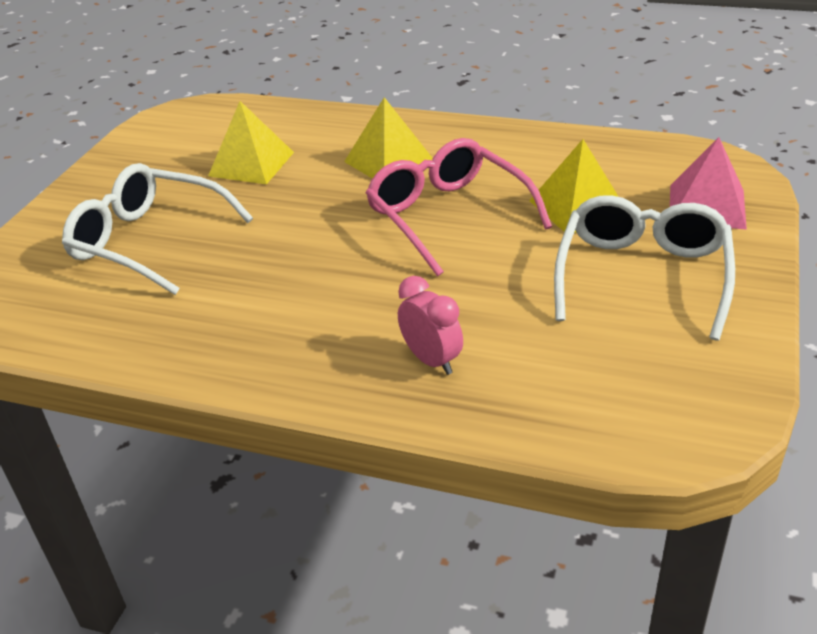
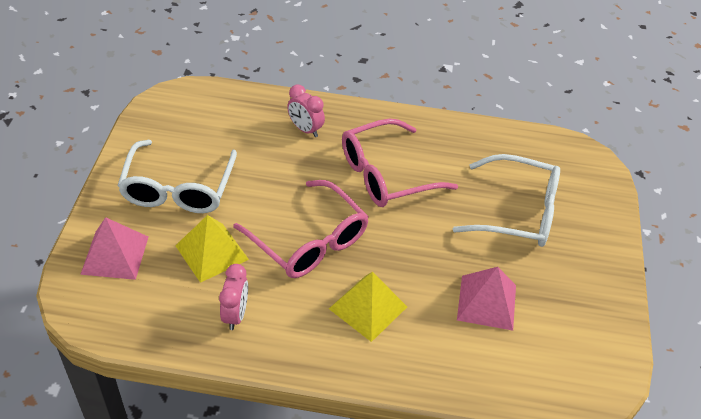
camera: 165 degrees right, 10 degrees up
(251, 164) = (487, 302): yellow pyramid -> pink pyramid
(314, 289) = (386, 174): none -> pink glasses
(542, 157) = (235, 314): none -> pink clock

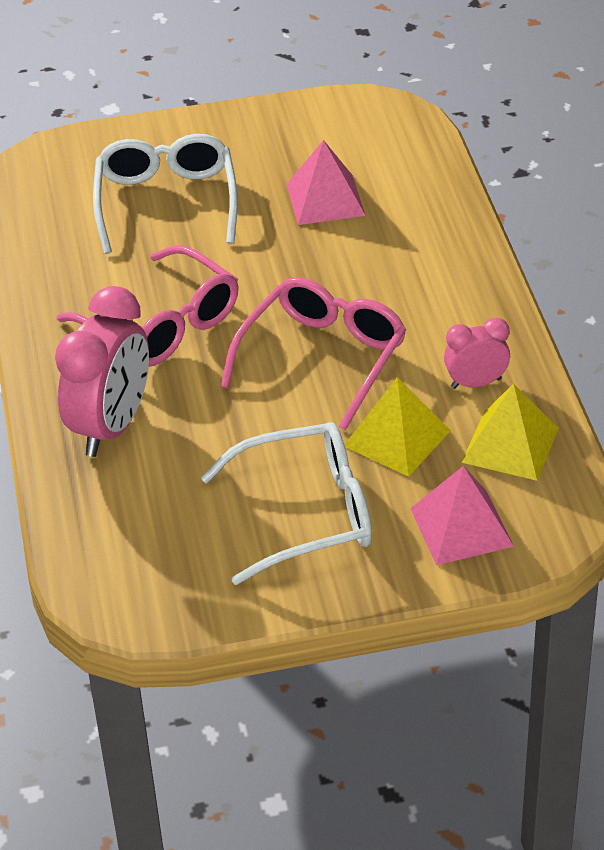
camera: 105 degrees left, 5 degrees down
(305, 129) = (111, 427): pink clock -> pink clock, size x1.86
(368, 308) = (393, 283): yellow pyramid -> yellow pyramid (510, 445)

